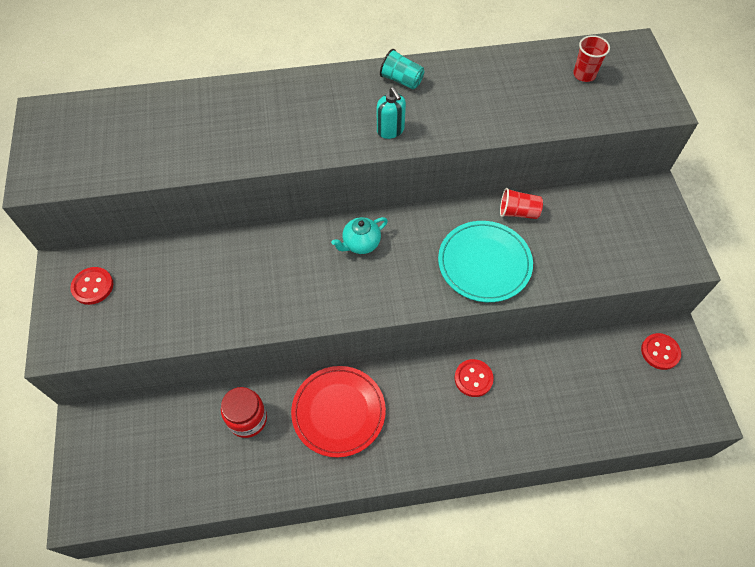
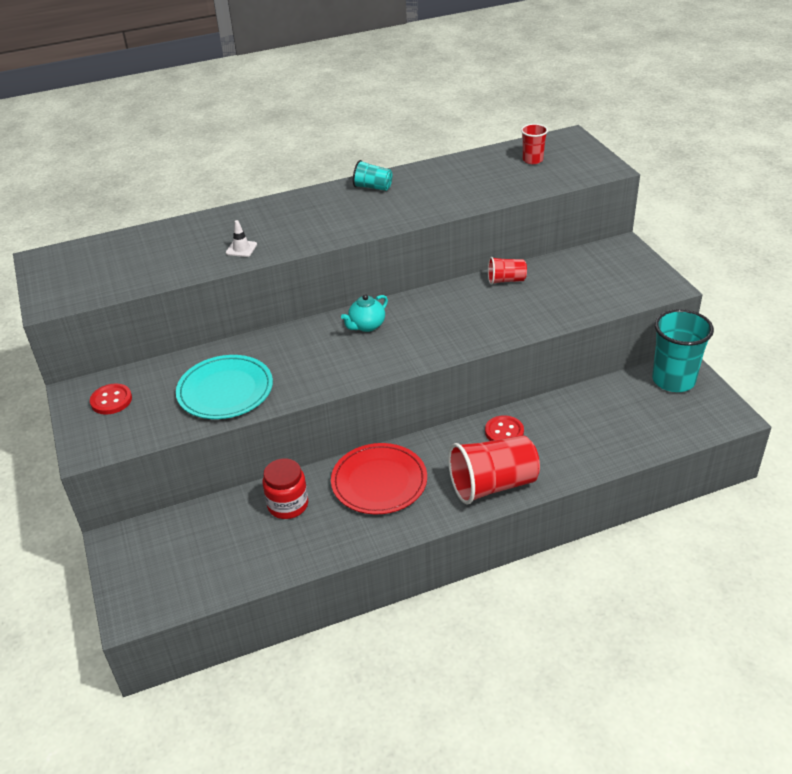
camera: 10 degrees left, 20 degrees down
(242, 144) = (241, 249): none -> white traffic cone
(390, 130) = (374, 219): turquoise soap dispenser -> none
(445, 444) = (492, 485): none -> red cup
(484, 263) = (487, 319): turquoise plate -> turquoise plate (225, 390)
(660, 352) = (673, 380): red button -> turquoise cup

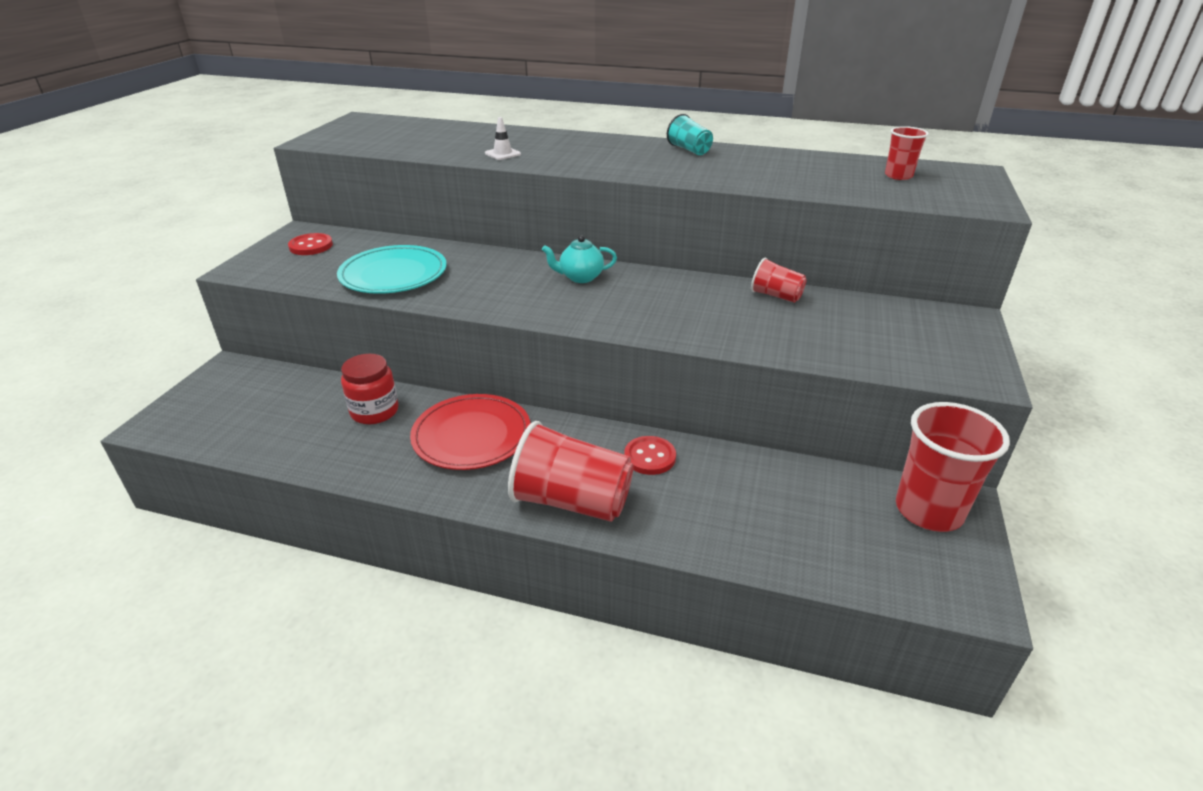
camera: 35 degrees right, 5 degrees down
(673, 380) = (928, 510): turquoise cup -> red cup

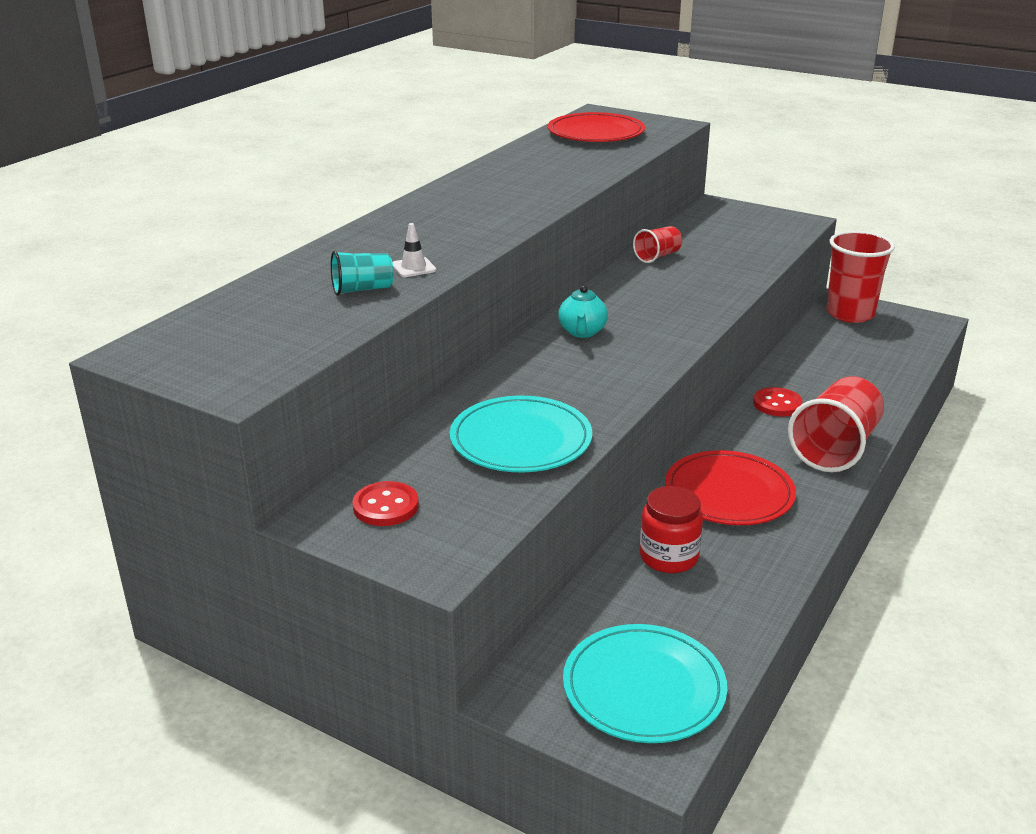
camera: 75 degrees left, 5 degrees down
(222, 414) = (644, 688): none -> turquoise plate
(689, 150) = (470, 186): turquoise cup -> turquoise cup (362, 290)
(898, 176) = (596, 133): red cup -> red plate

